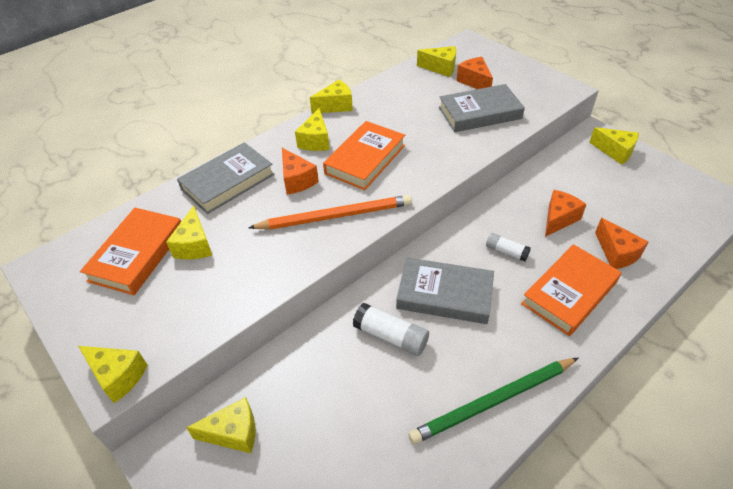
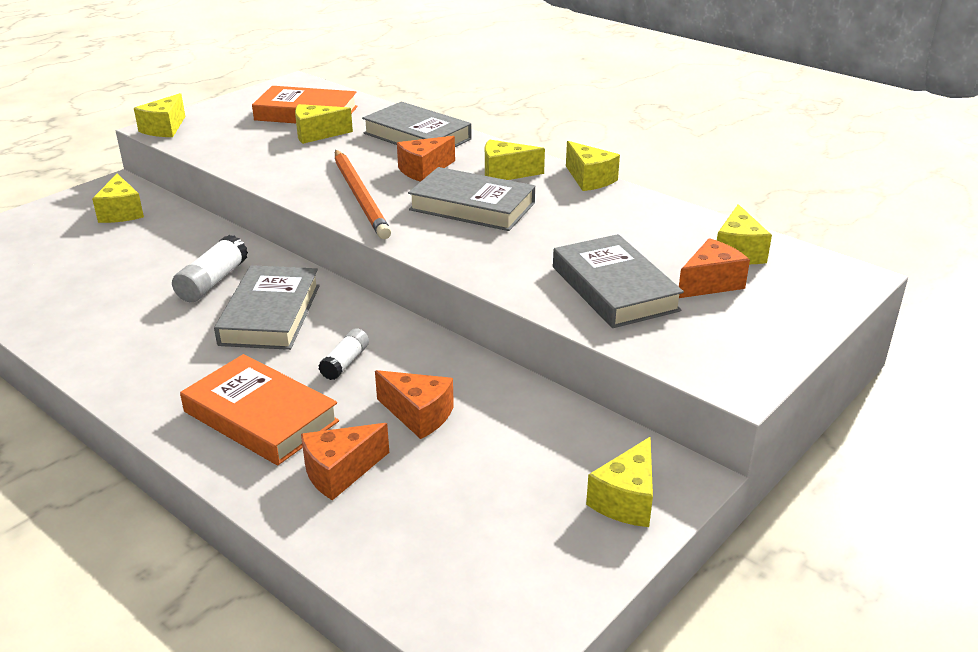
camera: 80 degrees right, 15 degrees down
(365, 159) = (472, 206): orange book -> grey book
(493, 401) = (105, 350): green pencil -> none

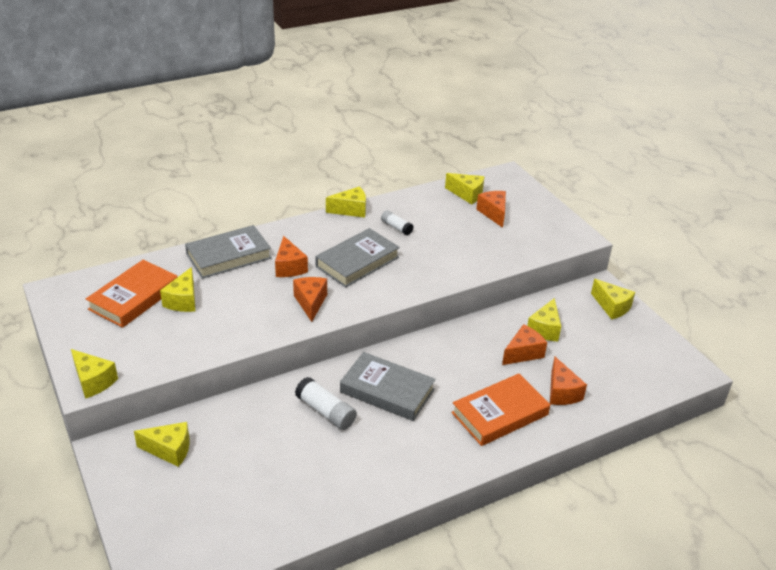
camera: 70 degrees left, 5 degrees up
(345, 362) = (460, 369): white glue stick -> white glue stick (396, 227)
(360, 197) = (310, 303): orange pencil -> orange cheese
(505, 173) = (319, 237): yellow cheese -> yellow cheese (545, 329)
(614, 288) = (483, 243): grey book -> none

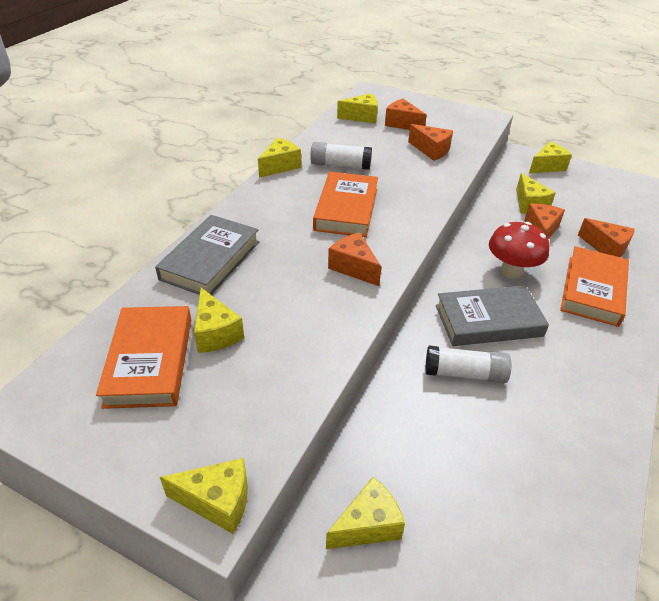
camera: 35 degrees left, 5 degrees up
(289, 267) = (288, 242): orange cheese -> orange cheese (431, 150)
(357, 262) = (346, 209): grey book -> orange book
(396, 227) = (340, 165): white glue stick -> white glue stick, size x1.56
(453, 369) = (511, 271): none -> red mushroom
(612, 307) = (547, 166): yellow cheese -> yellow cheese turned 45 degrees counterclockwise

